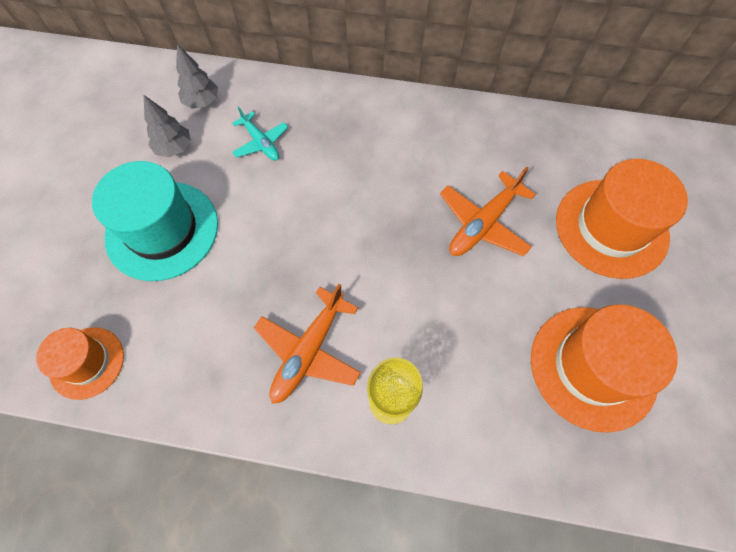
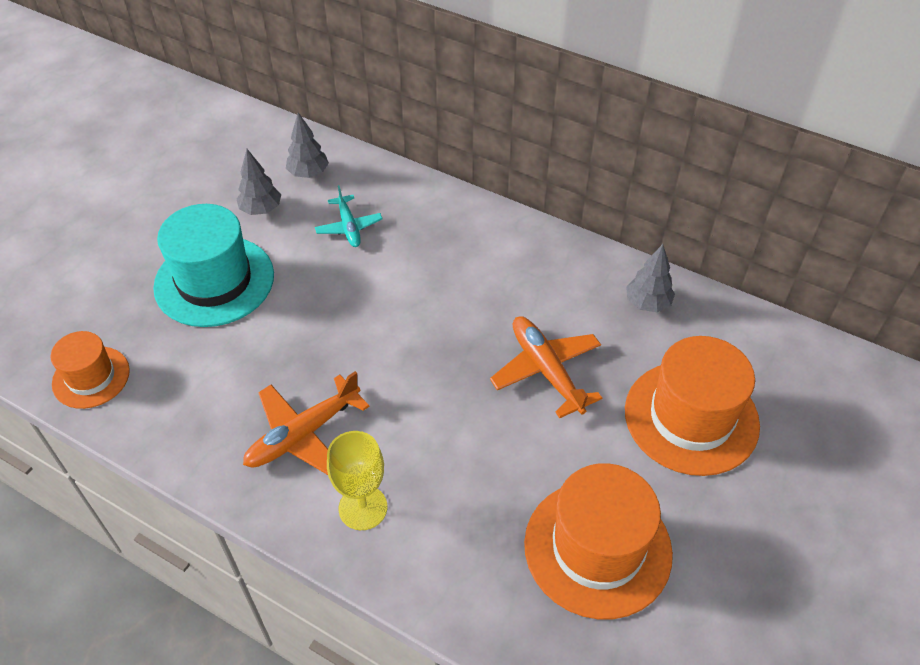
camera: 20 degrees right, 15 degrees down
(483, 224) = (546, 370): orange plane -> orange plane turned 90 degrees clockwise
(535, 139) = (647, 303): none -> grey tree

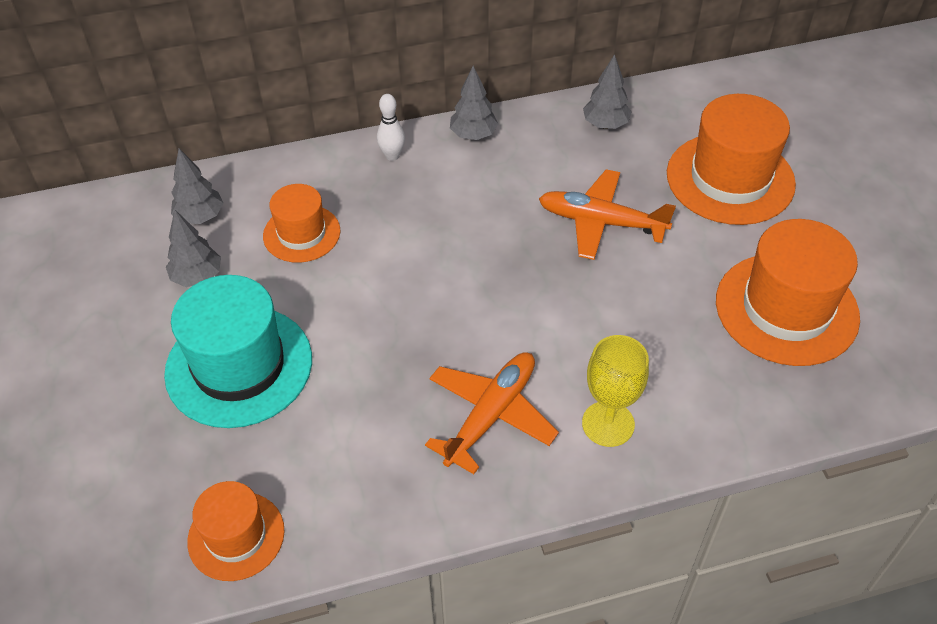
camera: 45 degrees left, 0 degrees up
(303, 434) = (491, 415): orange plane -> orange plane turned 150 degrees counterclockwise
(349, 227) = (301, 233): turquoise plane -> orange hat
(468, 217) = (392, 156): none -> white bowling pin
(540, 242) = (473, 135): none -> grey tree

